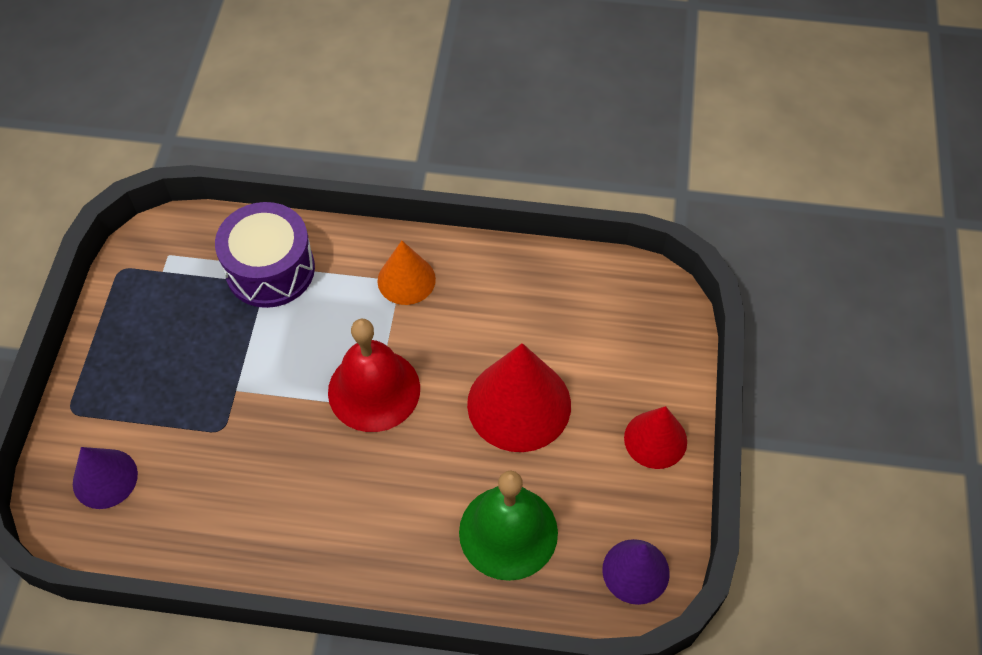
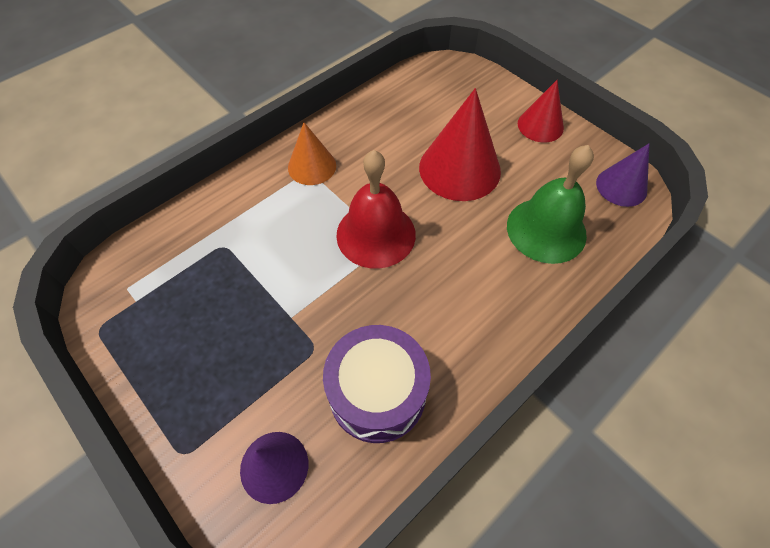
camera: 50 degrees left, 0 degrees up
(270, 269) = (217, 233): purple drum -> purple drum (377, 393)

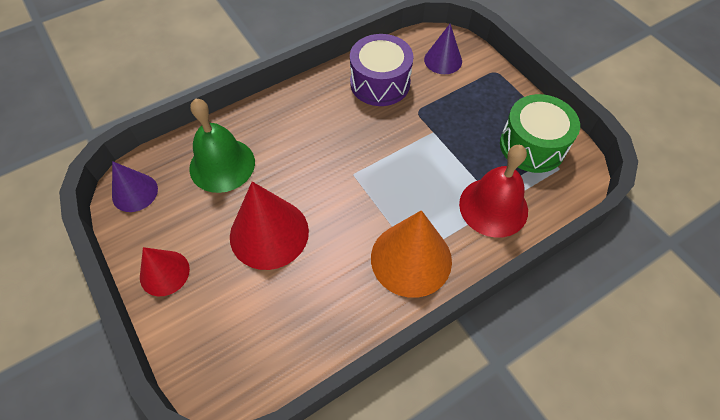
camera: 170 degrees left, 0 degrees up
(154, 315) = (532, 145): none -> green drum
(312, 166) = (411, 259): orange cone -> orange cone, size x1.68
(376, 234) = (361, 181): red bell -> red bell (493, 207)

